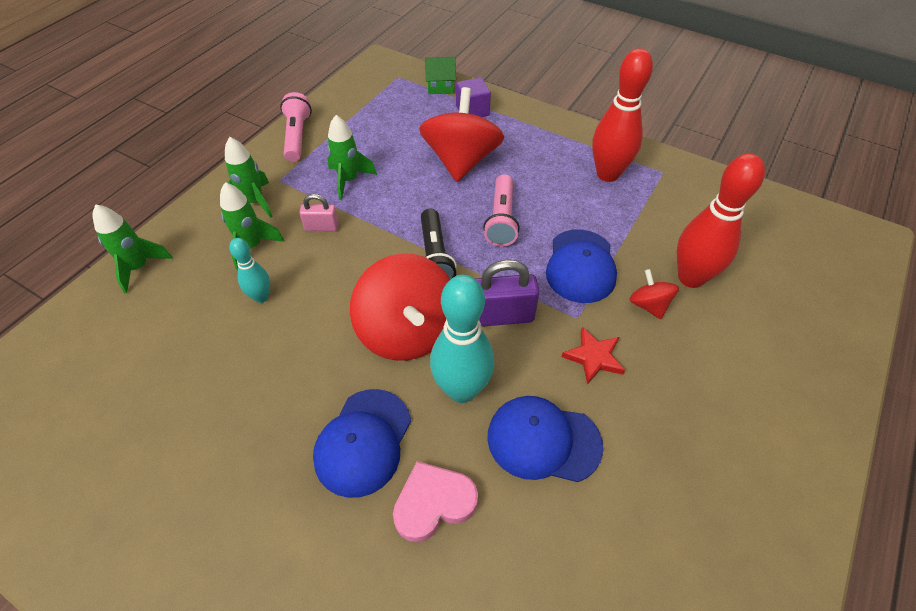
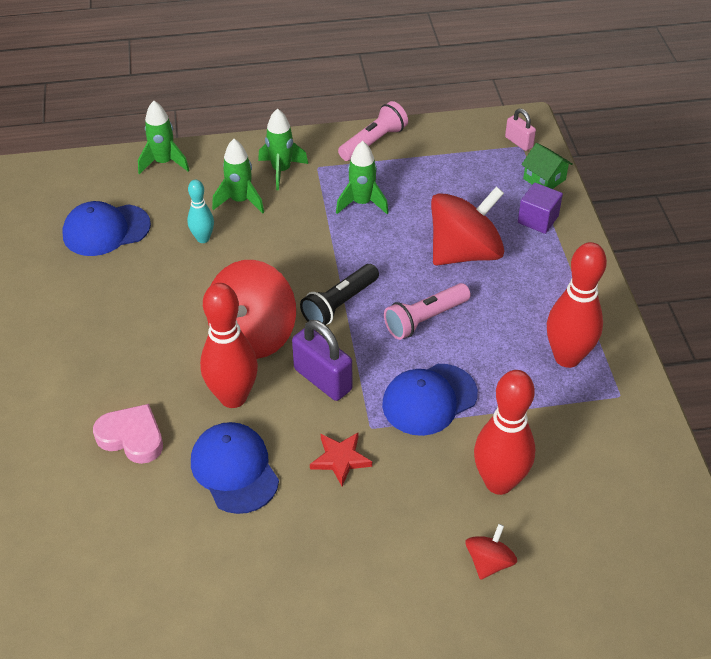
camera: 50 degrees right, 5 degrees down
(322, 227) = (298, 223): pink padlock -> pink padlock (518, 142)
(363, 442) = (143, 371): blue cap -> blue cap (106, 230)
(461, 389) = (233, 397): turquoise bowling pin -> red bowling pin
(648, 305) = (434, 468): red spinning top -> red spinning top (489, 562)

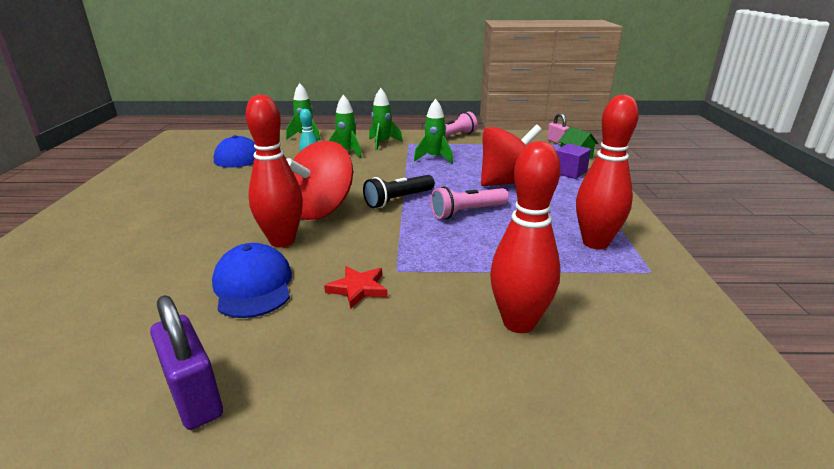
camera: 10 degrees right, 20 degrees down
(132, 437) = (178, 256): pink heart -> none
(322, 379) = (365, 237): purple padlock -> purple padlock (194, 396)
(429, 399) = (458, 257): blue cap -> none
(489, 562) = (496, 395): red spinning top -> none

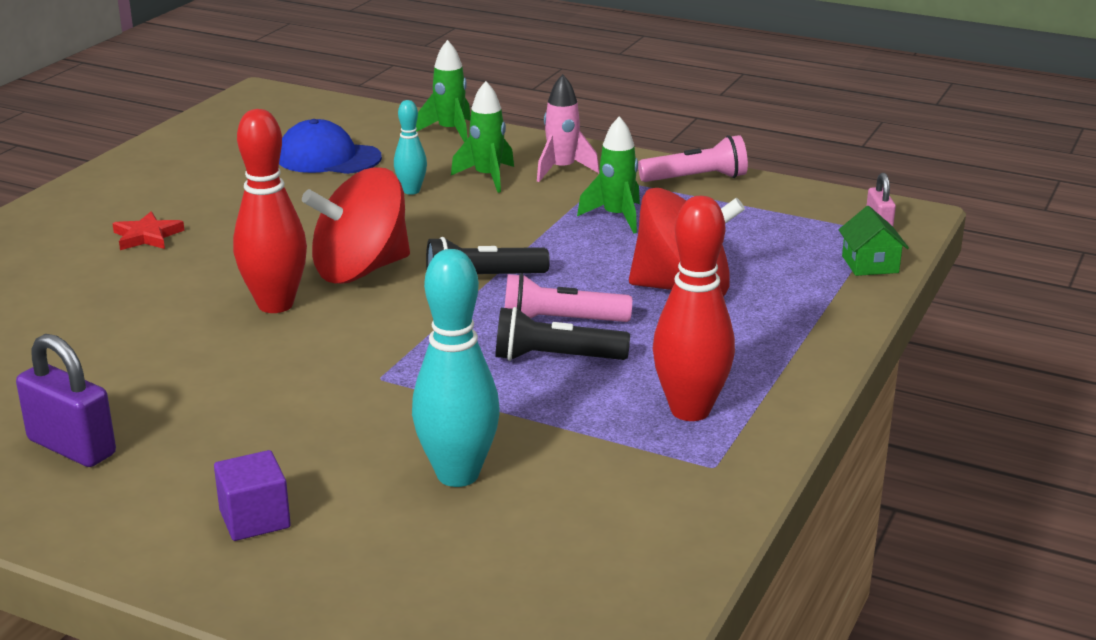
camera: 25 degrees right, 0 degrees up
(194, 396) = (72, 447): purple padlock -> purple padlock turned 45 degrees counterclockwise
(253, 286) = (200, 353): blue cap -> none
(358, 289) = (313, 388): red star -> red star (147, 236)
(382, 143) = (562, 170): green rocket -> pink rocket
(488, 232) = (555, 358): none -> black flashlight
(519, 323) = (458, 475): red bowling pin -> turquoise bowling pin
(570, 172) = (814, 292): purple cube -> purple cube (255, 519)

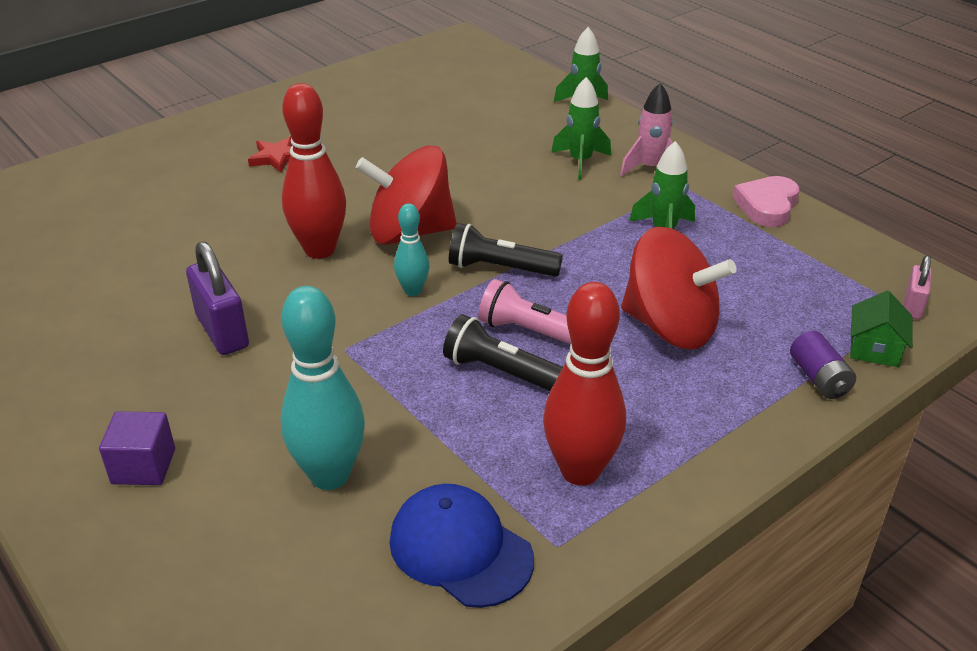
camera: 25 degrees right, 10 degrees up
(72, 447) = (74, 347): purple padlock -> purple padlock (222, 331)
(328, 158) = (466, 113): blue cap -> blue cap (460, 549)
(411, 191) = (508, 161): turquoise bowling pin -> turquoise bowling pin (413, 291)
(696, 179) = (767, 206): pink flashlight -> pink heart
(840, 296) = (819, 378): none -> purple battery

